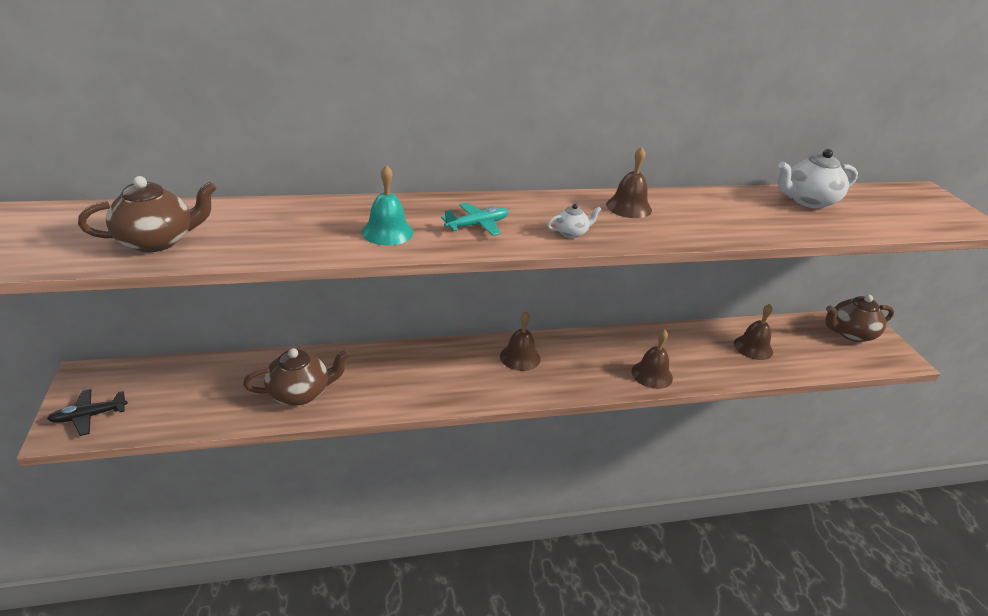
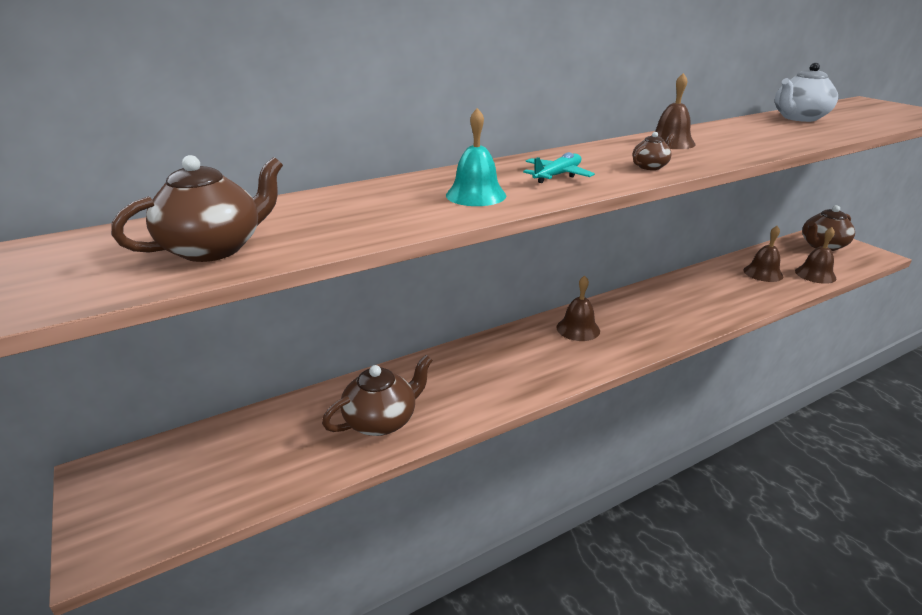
camera: 15 degrees left, 5 degrees down
(88, 416) = (130, 520): black plane -> none
(571, 233) = (650, 166): white teapot -> brown teapot
(652, 374) = (704, 314): brown bell -> brown bell (815, 274)

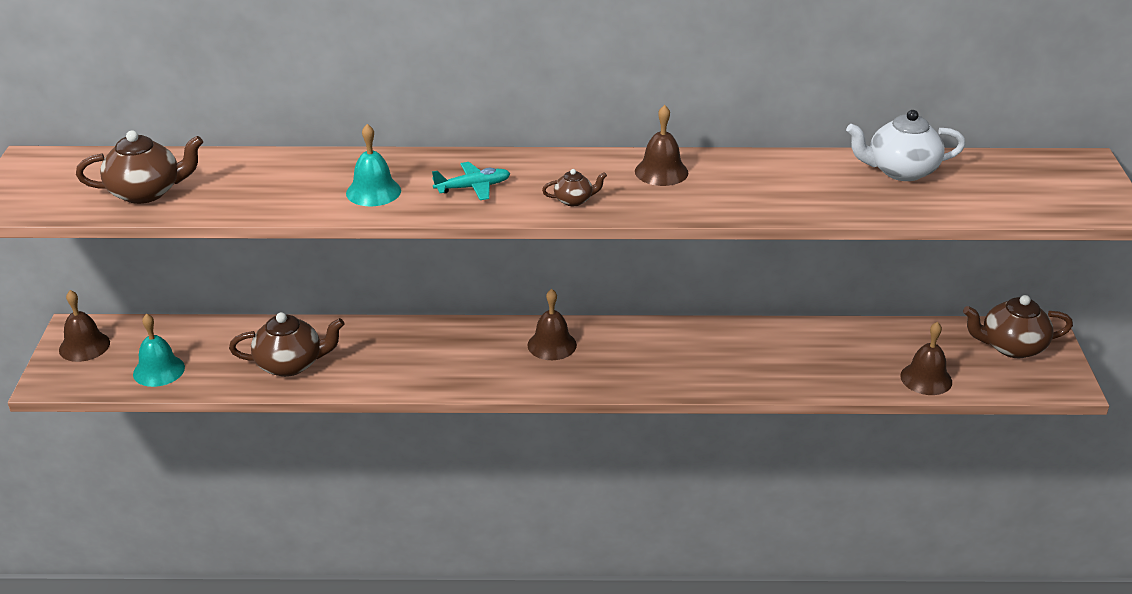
camera: 30 degrees right, 5 degrees up
(241, 480) = (159, 370): none -> turquoise bell
(763, 273) = (860, 354): brown bell -> brown bell (84, 346)

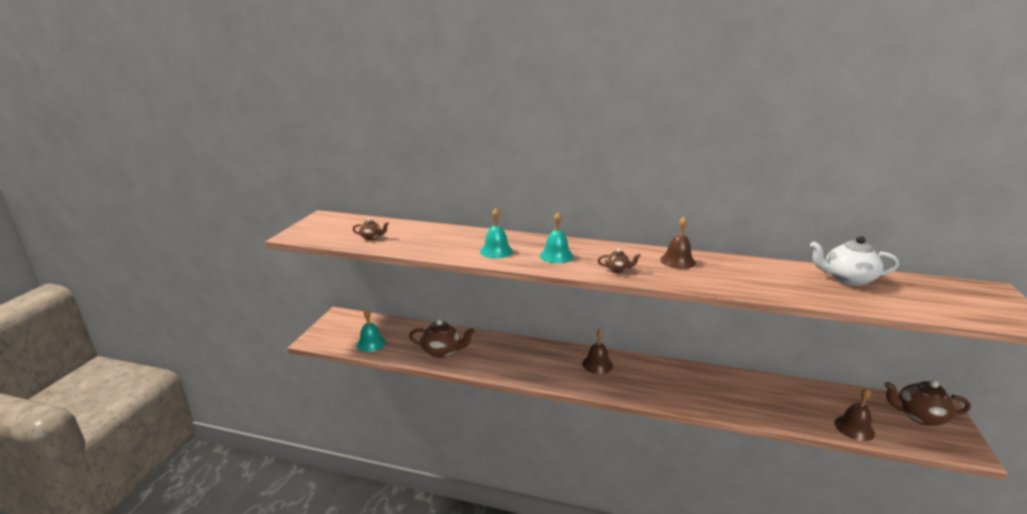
camera: 15 degrees right, 10 degrees down
(84, 346) = (339, 325): brown bell -> none
(146, 192) = (371, 237): brown teapot -> brown teapot, size x0.52
(473, 187) = (556, 256): turquoise plane -> turquoise bell

